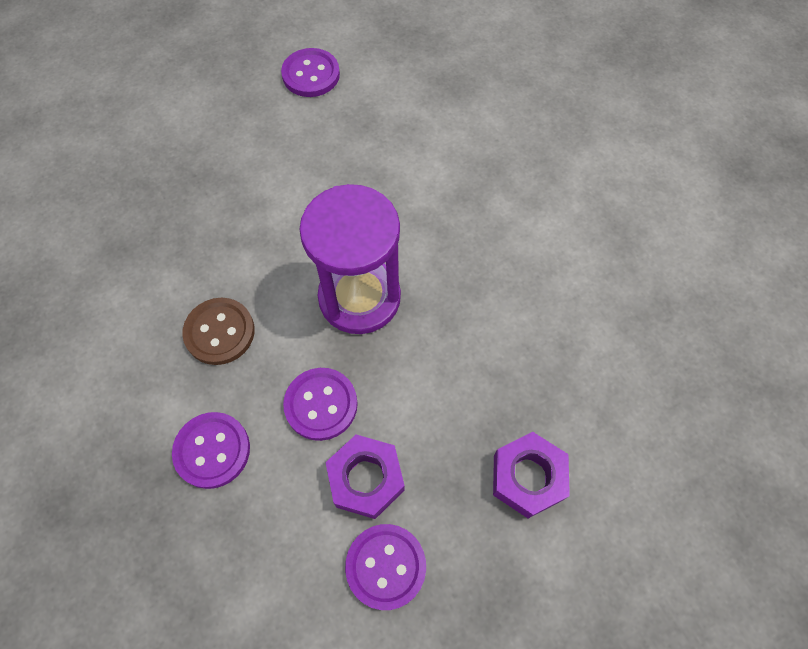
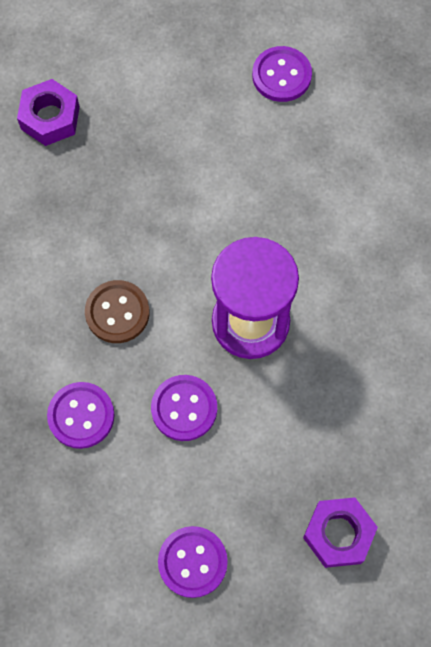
camera: 20 degrees right, 5 degrees up
(366, 479) = (201, 485): purple nut -> purple nut (50, 118)

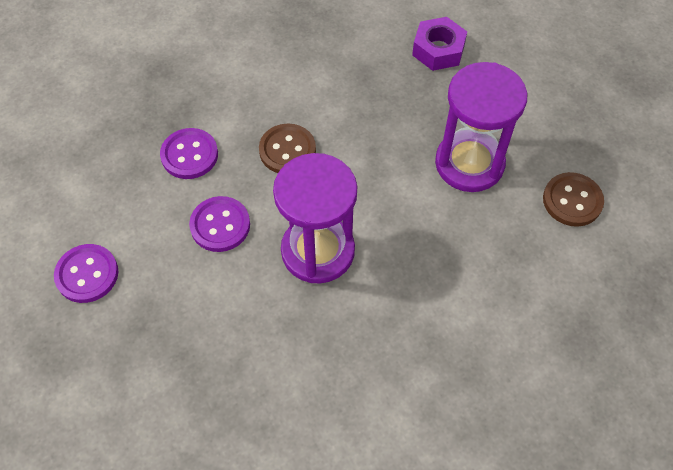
camera: 70 degrees right, 10 degrees down
(204, 146) = (469, 163): none -> purple hourglass
(281, 75) = (572, 201): purple button -> brown button
(338, 534) = (142, 385): purple nut -> none

